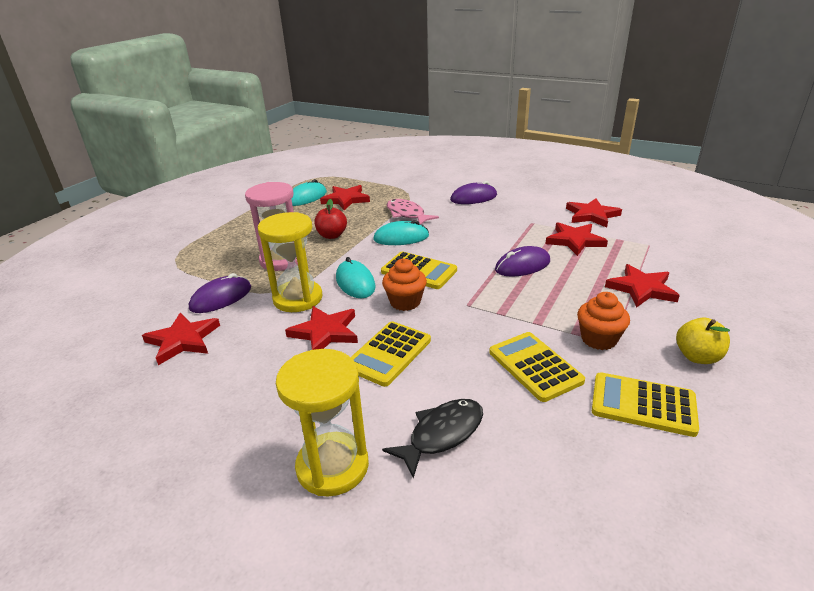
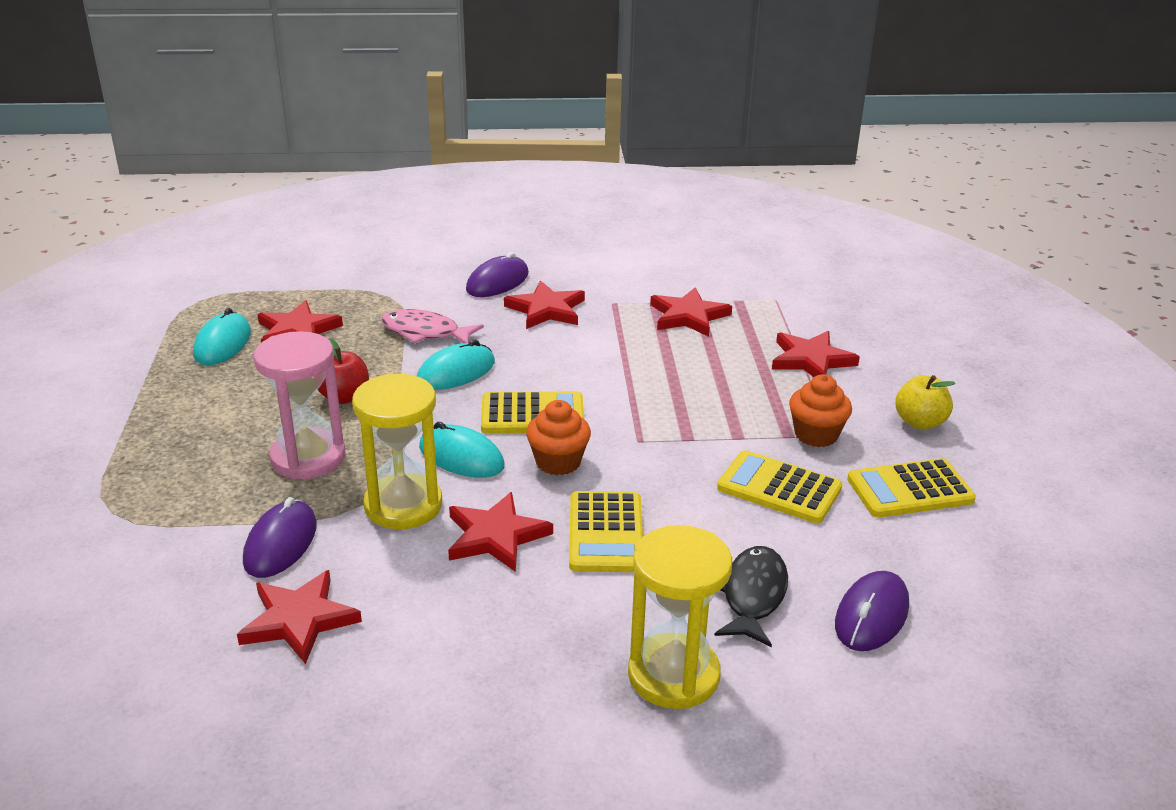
camera: 35 degrees left, 0 degrees up
(522, 266) = (656, 368): purple mouse -> purple mouse (871, 615)
(592, 215) = (678, 273): red star -> red star (546, 309)

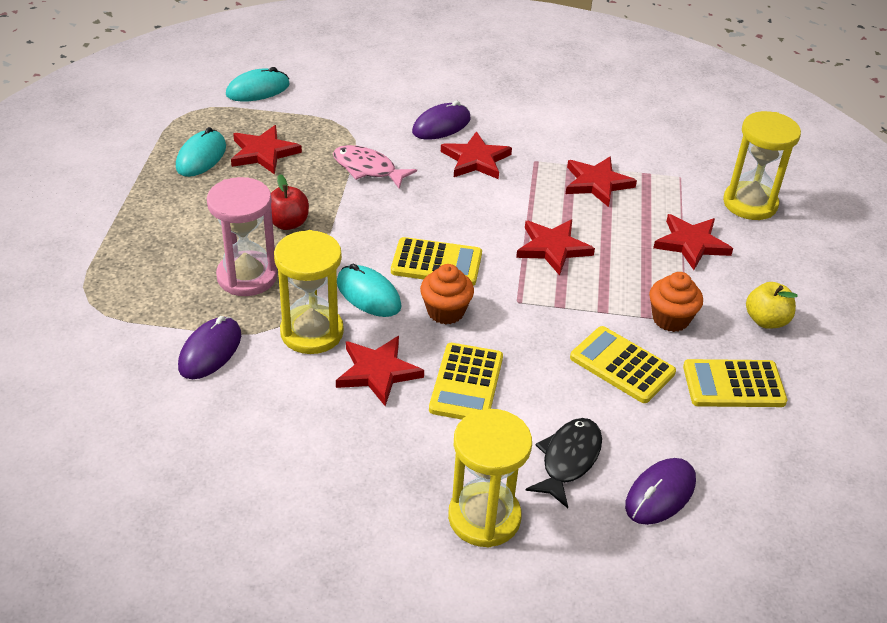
camera: 10 degrees right, 10 degrees up
(299, 620) = (210, 420): red star -> red star (552, 248)
(456, 372) = (383, 212): turquoise mouse -> turquoise mouse (258, 90)
(859, 315) = (750, 203): none -> yellow hourglass

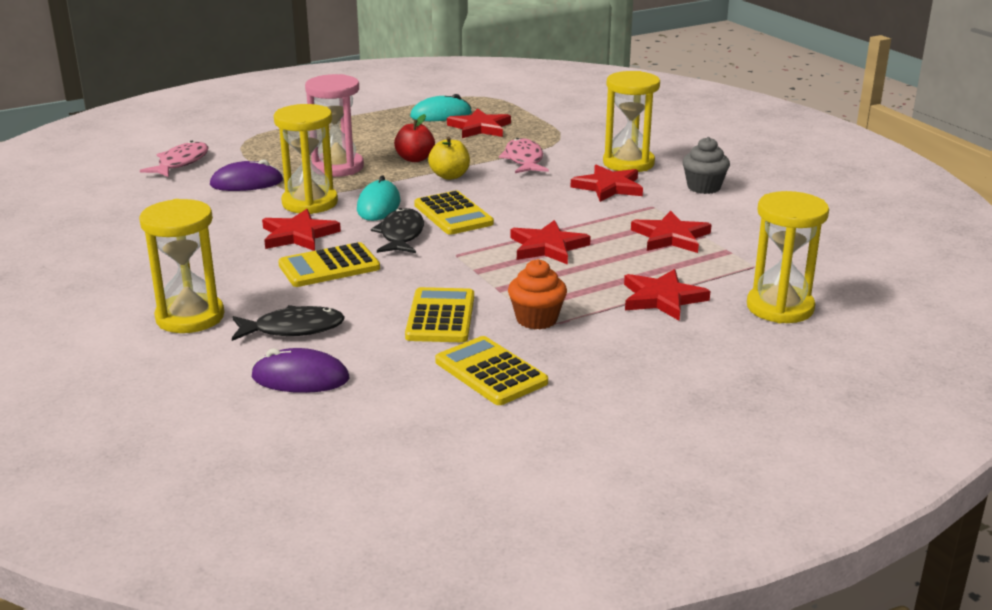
camera: 55 degrees right, 15 degrees down
(92, 374) = (181, 163): none -> pink fish
(258, 90) = (548, 103): turquoise mouse -> none
(441, 125) = (628, 163): purple mouse -> yellow hourglass
(445, 311) = (401, 235): orange cupcake -> black fish
(528, 120) = (703, 187): none -> grey cupcake
(766, 320) = (610, 363): yellow apple -> yellow apple (450, 176)

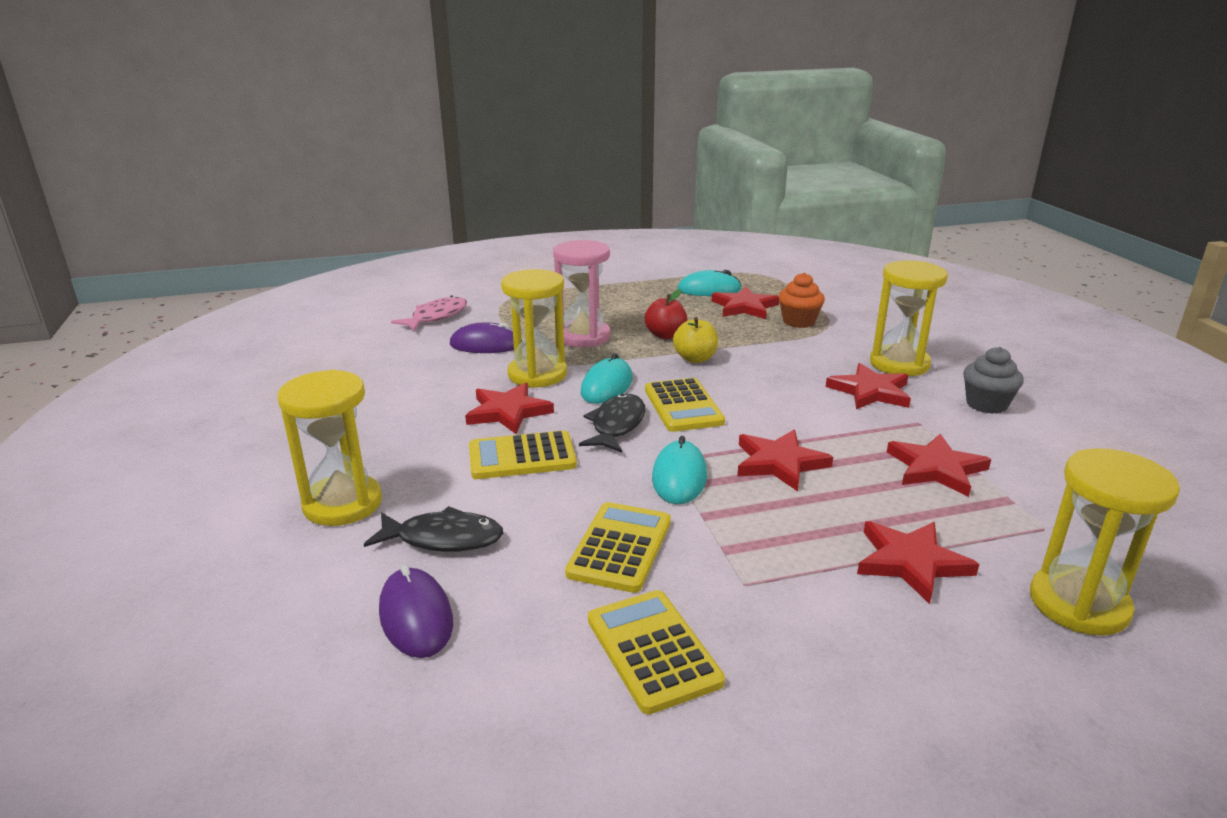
camera: 15 degrees right, 0 degrees up
(300, 378) = (416, 617): purple mouse -> purple mouse turned 45 degrees clockwise
(469, 265) = (679, 477): none -> turquoise mouse
(524, 160) = (781, 348): pink fish -> none
(536, 319) = (738, 571): orange cupcake -> orange cupcake (798, 321)

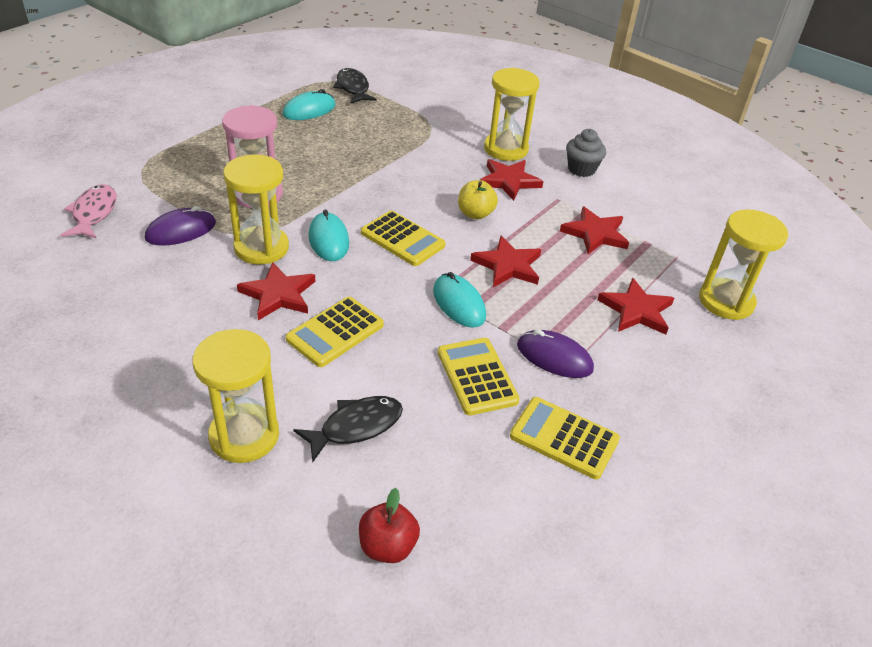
camera: 40 degrees left, 15 degrees up
(416, 617) = (405, 493): purple mouse -> purple mouse (554, 357)
(616, 425) = (373, 275): black fish -> black fish (353, 88)
(665, 335) = (322, 171): red apple -> red apple (387, 546)
(695, 358) = (367, 189): yellow apple -> yellow apple (475, 214)
(744, 307) = (354, 122): red star -> none
(798, 321) = (407, 127): orange cupcake -> none

